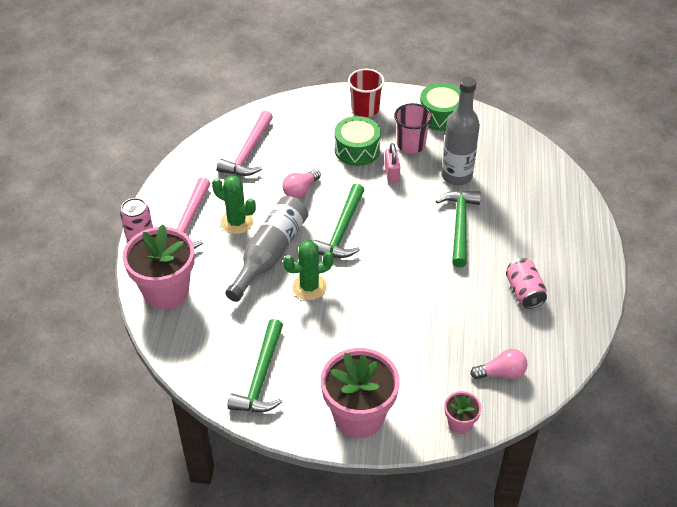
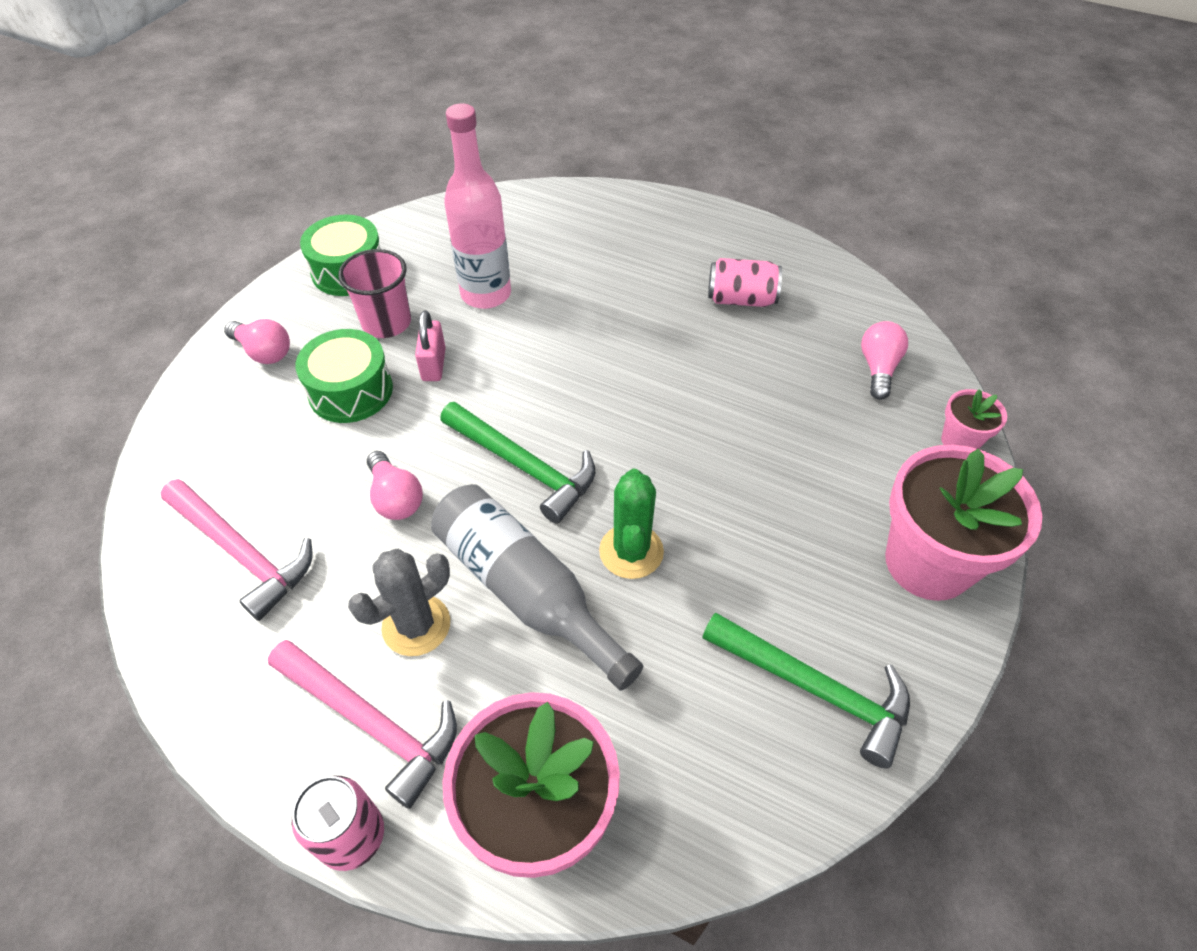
camera: 70 degrees left, 5 degrees up
(236, 222) = (416, 625): green cactus -> grey cactus
(365, 109) = (264, 352): red cup -> pink light bulb
(391, 173) = (433, 364): pink padlock -> pink padlock turned 75 degrees clockwise
(456, 176) = (486, 294): grey bottle -> pink bottle
(460, 225) = (586, 322): green hammer -> none

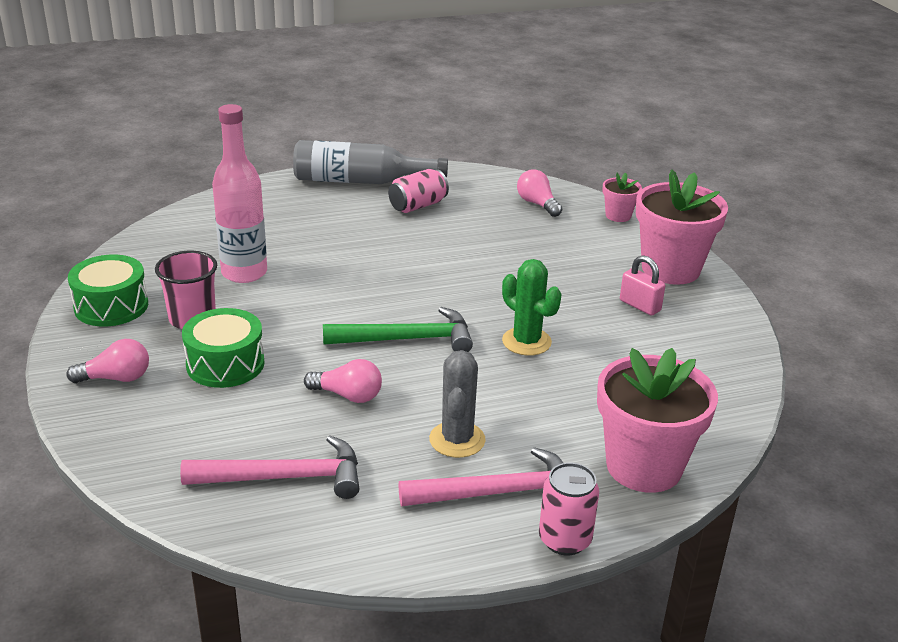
camera: 45 degrees left, 20 degrees down
(433, 364) = (265, 323): pink padlock -> pink padlock (640, 306)
(526, 590) = (495, 389): grey bottle -> grey bottle (360, 181)
(816, 690) = (692, 342): green hammer -> none

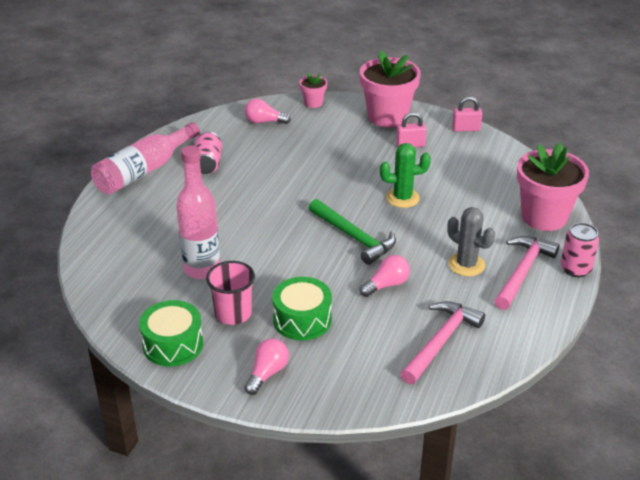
camera: 50 degrees left, 5 degrees up
(360, 181) = (144, 171): grey bottle -> pink bottle
(408, 339) = (354, 237): green hammer -> green hammer turned 105 degrees clockwise
(738, 331) = (466, 129): none -> pink padlock

